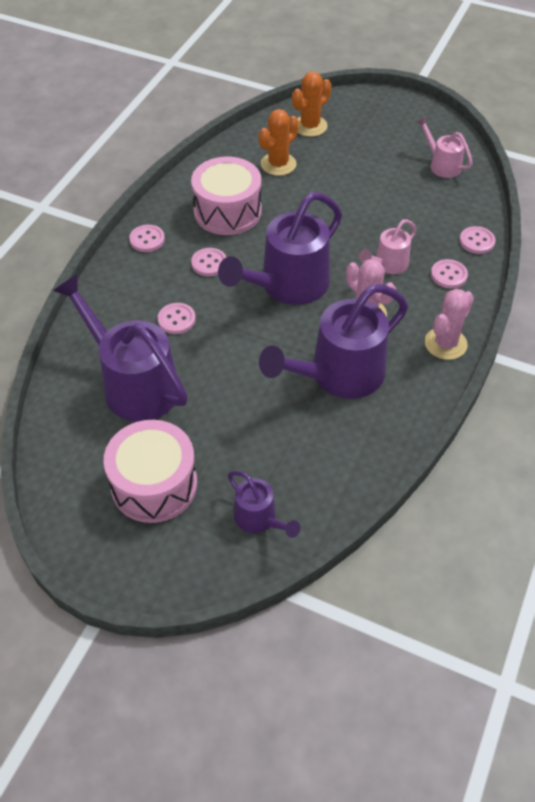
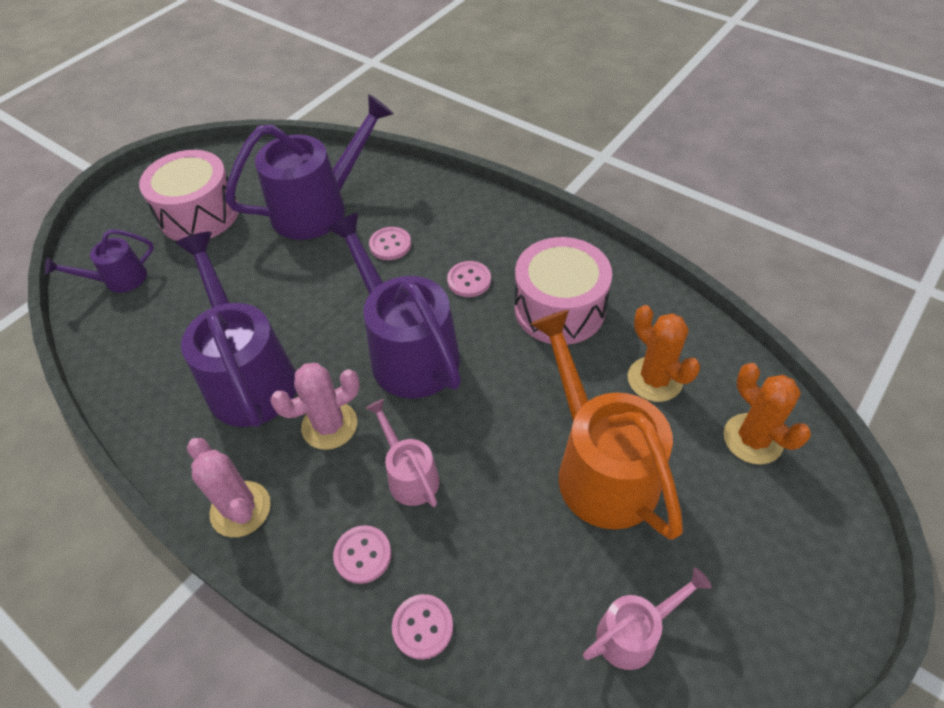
camera: 105 degrees right, 0 degrees up
(147, 239) = (523, 230): pink button -> none
(349, 183) = (598, 465): none -> orange watering can

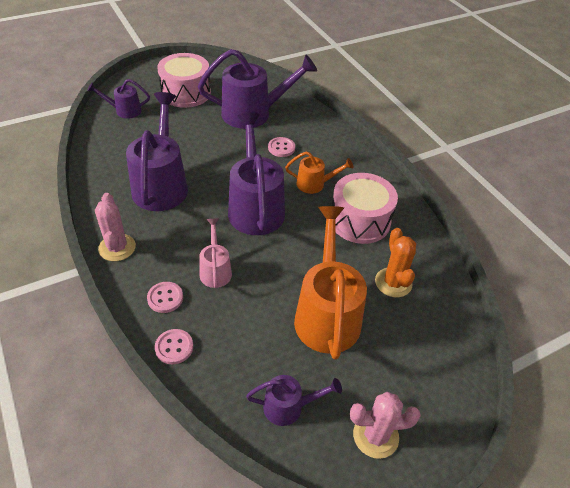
camera: 20 degrees right, 5 degrees down
(329, 425) = (188, 227): pink cactus -> pink cactus (375, 436)
(469, 280) = (315, 184): pink button -> orange watering can
(635, 632) = (289, 407): pink watering can -> purple watering can
(752, 439) = (434, 341): orange cactus -> none

